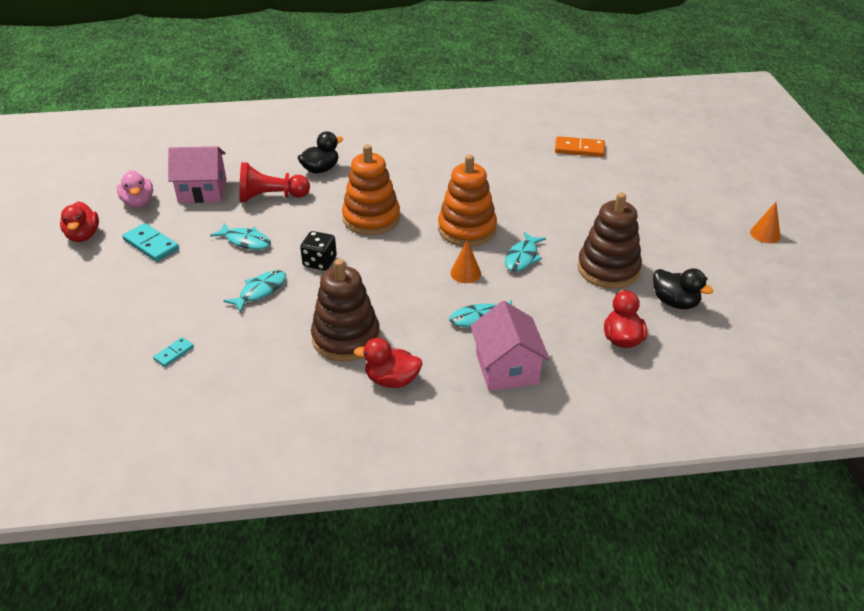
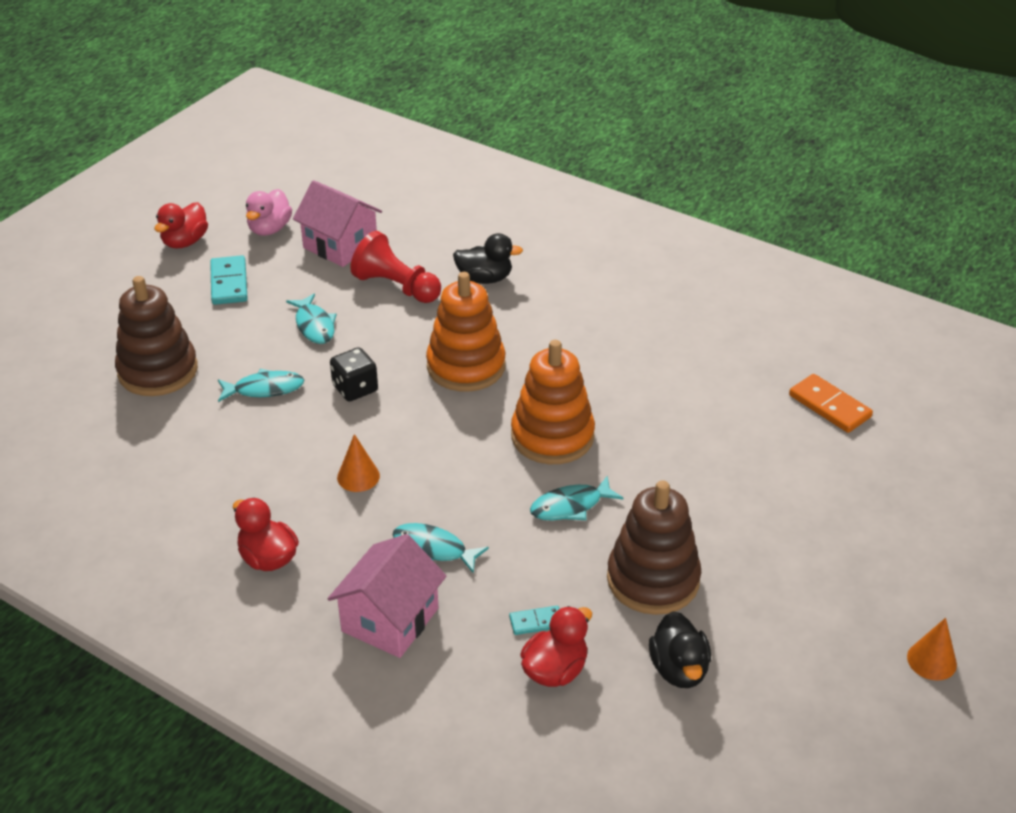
camera: 40 degrees right, 0 degrees up
(174, 353) = (123, 410): turquoise domino -> turquoise domino (536, 622)
(346, 338) = (280, 487): brown stacking toy -> brown stacking toy (158, 371)
(465, 273) = (484, 487): orange cone -> orange cone (358, 476)

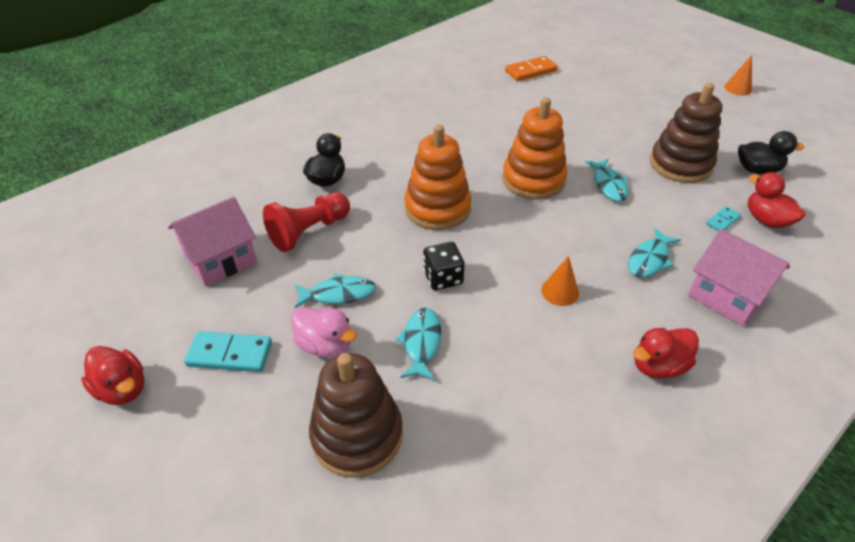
camera: 75 degrees left, 5 degrees up
(269, 229) = (153, 309): pink duck -> pink duck (325, 345)
(536, 622) = (722, 220): turquoise domino -> turquoise domino turned 45 degrees clockwise

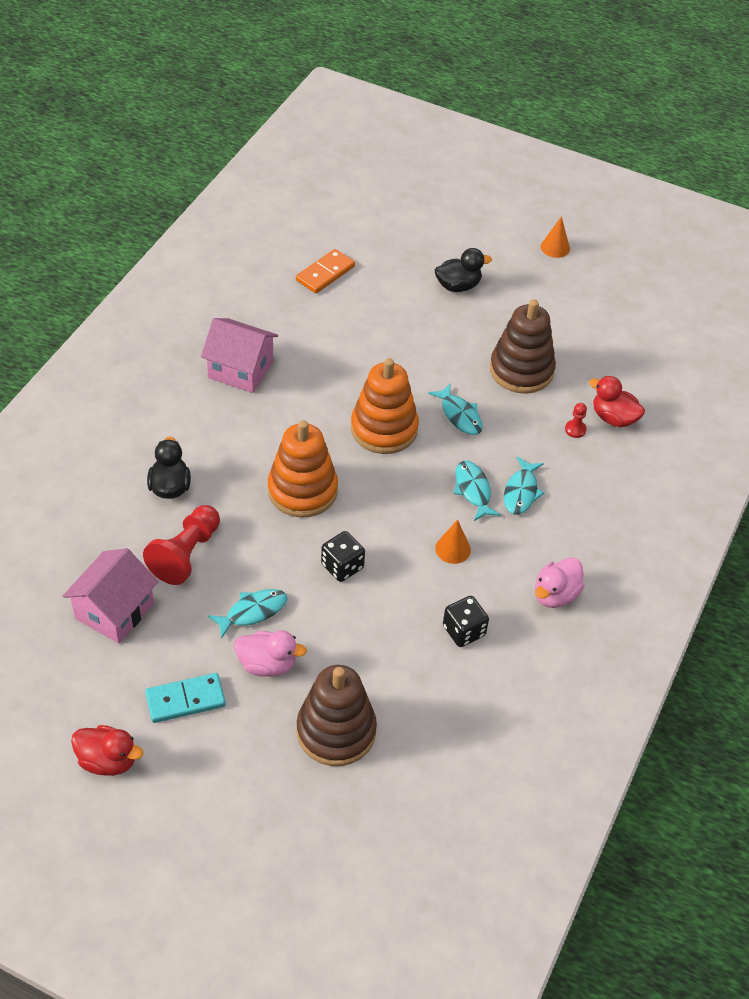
camera: 25 degrees left, 5 degrees up
(421, 342) = (351, 635): turquoise fish -> turquoise fish (473, 490)
(541, 373) = (464, 631): none -> black dice
(658, 366) = (555, 595): red duck -> pink duck
(722, 220) = (575, 429): turquoise domino -> red pawn
(726, 295) = (595, 510): pink house -> pink house (240, 369)
(757, 170) = (595, 358): black duck -> black duck (458, 286)

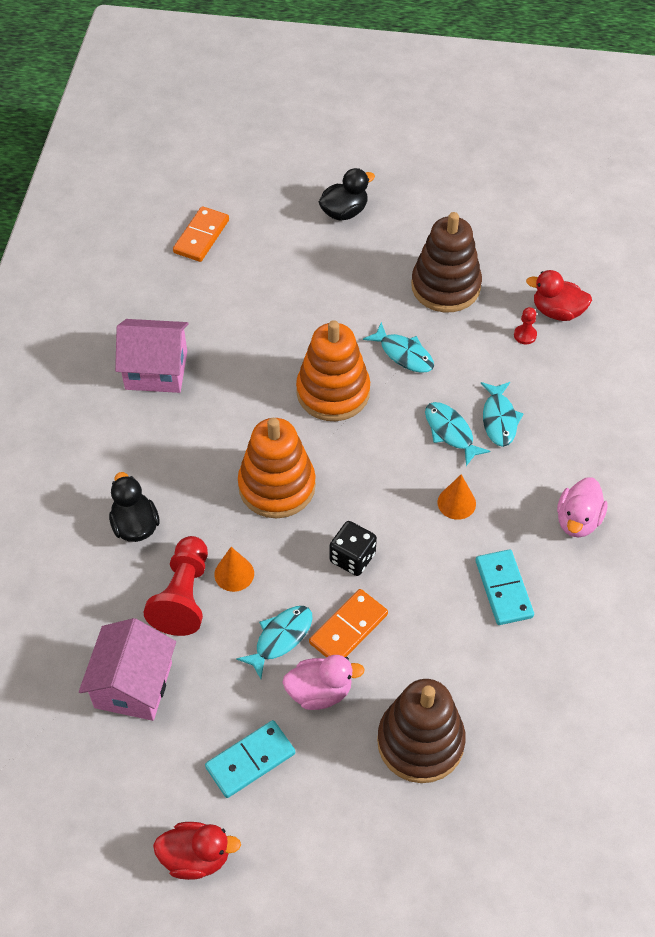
camera: 15 degrees left, 5 degrees up
(314, 622) = (348, 628): none -> orange domino
(464, 631) = (504, 589): black dice -> turquoise domino
(555, 247) = (425, 142): orange cone -> orange cone (234, 574)

